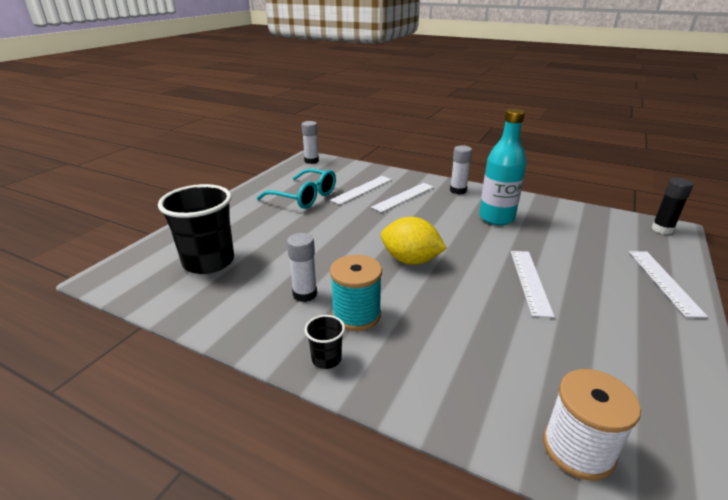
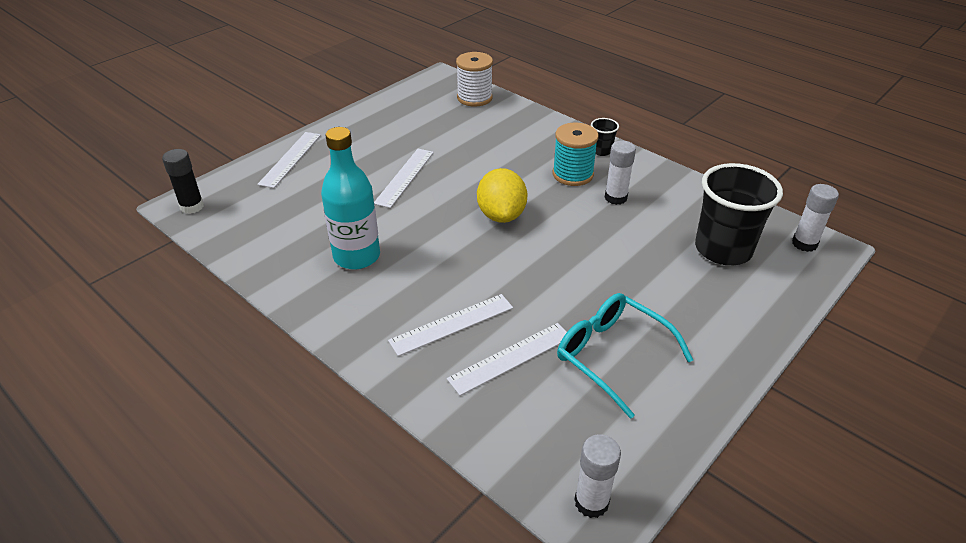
camera: 165 degrees left, 10 degrees up
(410, 260) = (501, 215): yellow lemon -> yellow lemon turned 45 degrees clockwise
(458, 190) = (357, 324): white glue stick -> white glue stick (804, 244)

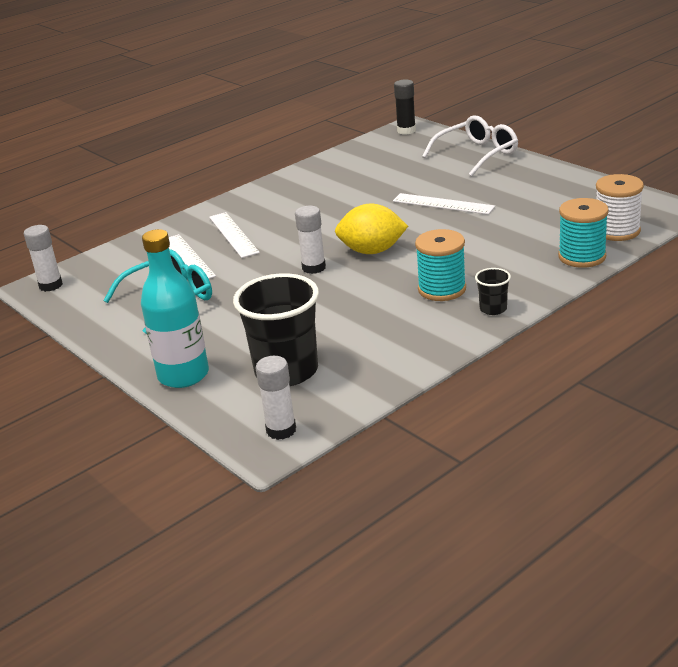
camera: 100 degrees right, 10 degrees down
(290, 159) = (477, 154): white ruler -> white glasses
(357, 256) = (327, 194): turquoise bottle -> turquoise bottle (183, 375)
(516, 113) = (582, 256): none -> turquoise spool
(615, 198) = (393, 313): white glue stick -> white glue stick (314, 268)

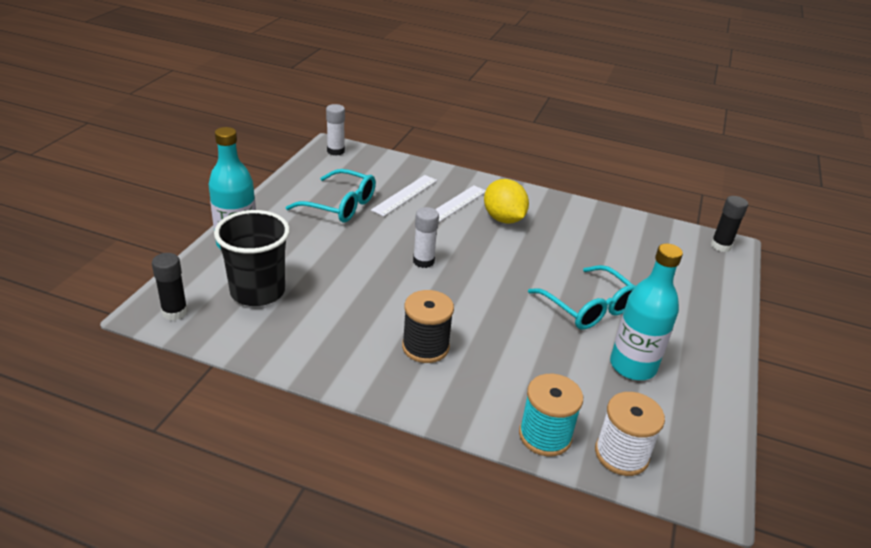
camera: 55 degrees right, 5 degrees up
(281, 430) = (174, 312): white glue stick -> black glue stick
(372, 251) = (470, 286): yellow lemon -> yellow lemon (503, 219)
(442, 289) = (425, 347): turquoise spool -> black spool
(443, 204) = (588, 307): white ruler -> turquoise glasses
(477, 154) = (712, 305): white glasses -> none
(493, 309) = (405, 390): black cup -> none
(526, 203) = (632, 366): none -> turquoise bottle

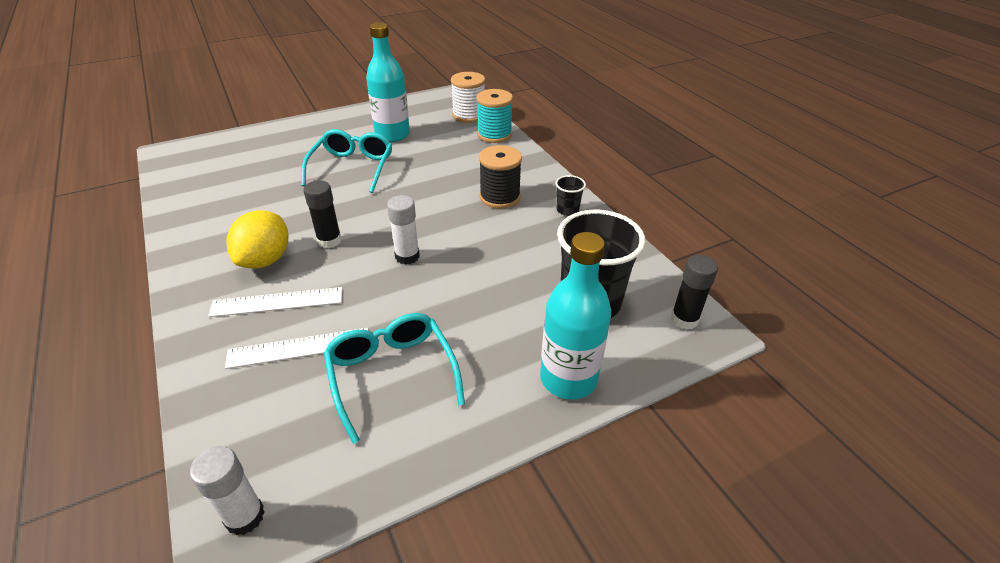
camera: 135 degrees left, 5 degrees up
(348, 366) = (567, 210): none -> black cup
(720, 246) = (174, 155): black glue stick -> black glue stick (329, 241)

